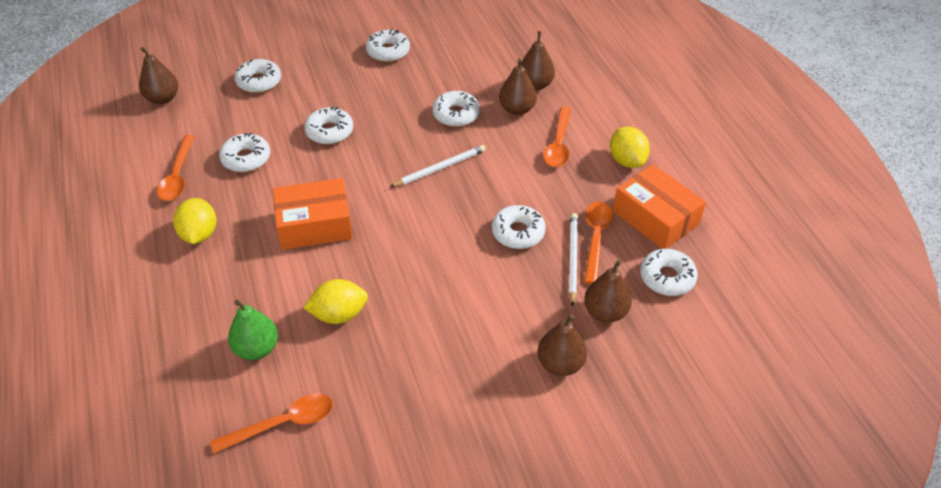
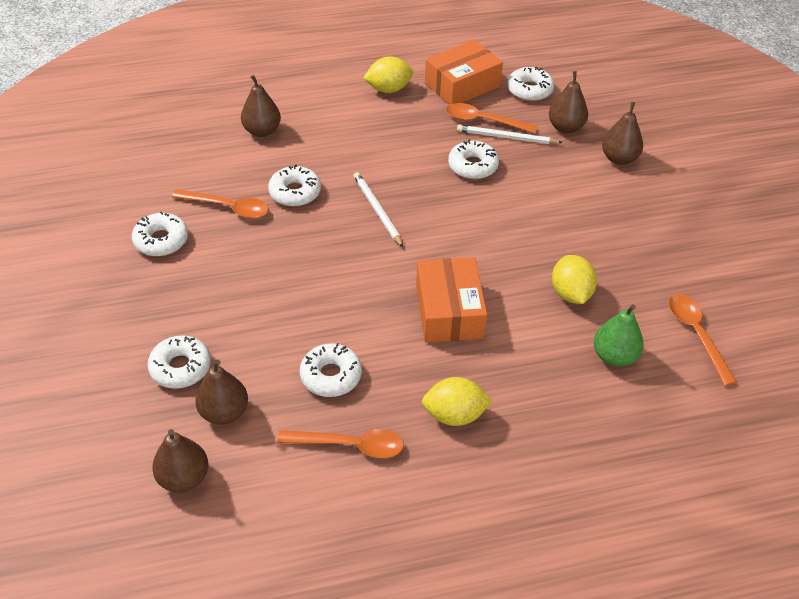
camera: 85 degrees left, 0 degrees up
(329, 131) = (299, 297): white donut -> none
(517, 109) = (298, 148): brown pear -> brown pear (224, 412)
(558, 144) = (358, 127): orange spoon -> orange spoon (228, 207)

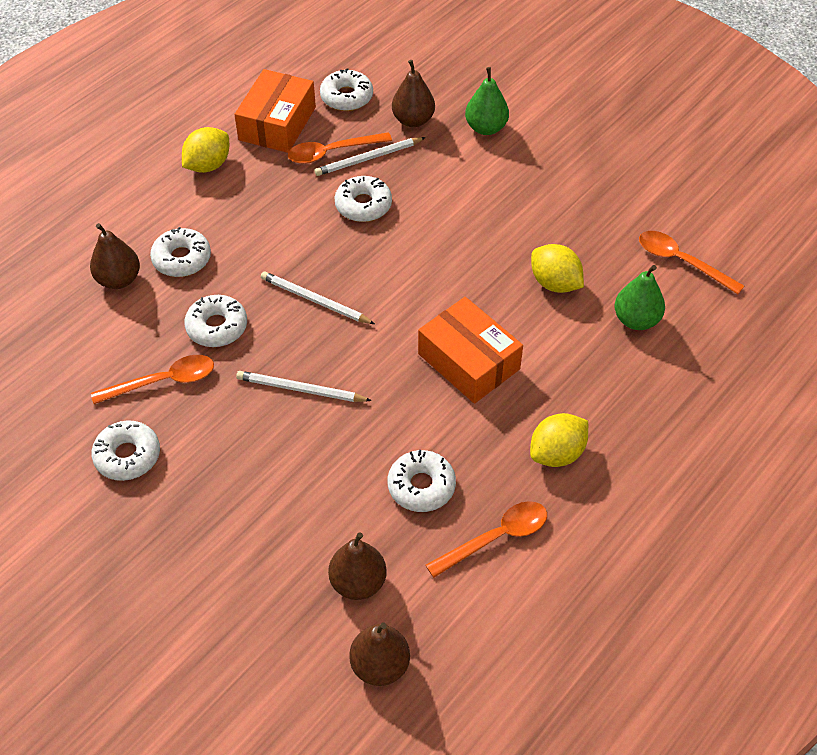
camera: 35 degrees left, 5 degrees up
(180, 367) = (275, 568): white donut -> white donut (182, 259)
(310, 262) = (300, 389): none -> white pencil
(619, 158) = (486, 128): brown pear -> green pear

